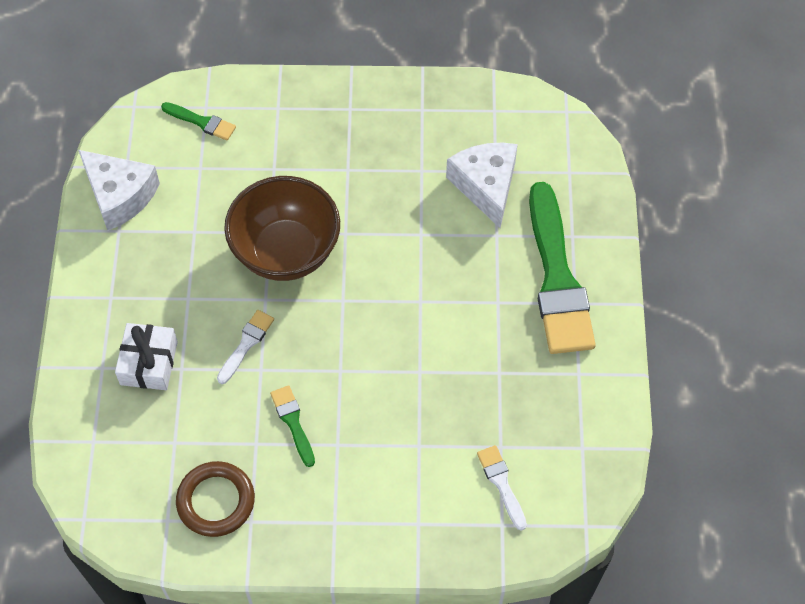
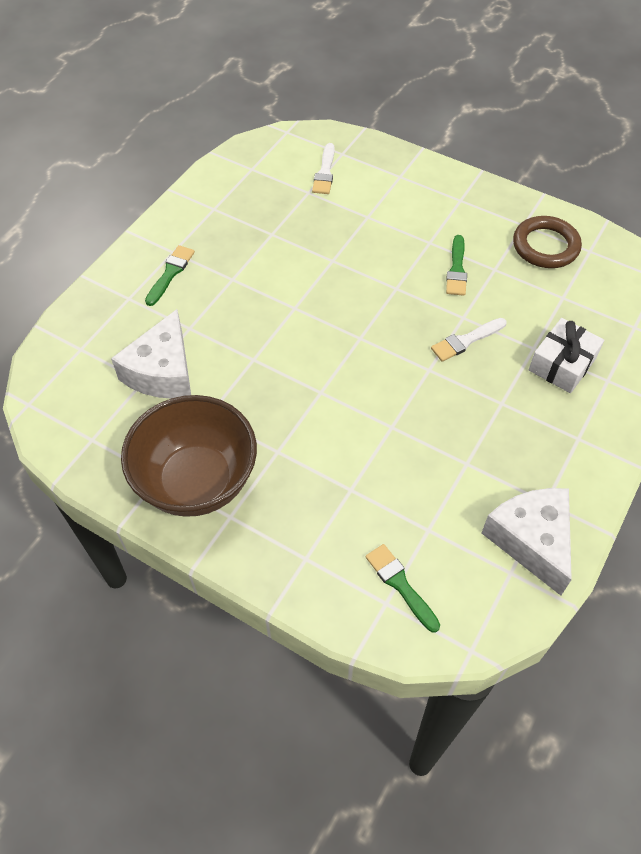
camera: 150 degrees left, 5 degrees down
(286, 252) = (386, 400): brown bowl -> brown bowl (197, 482)
(557, 278) = (170, 273): green brush -> green brush, size x0.44

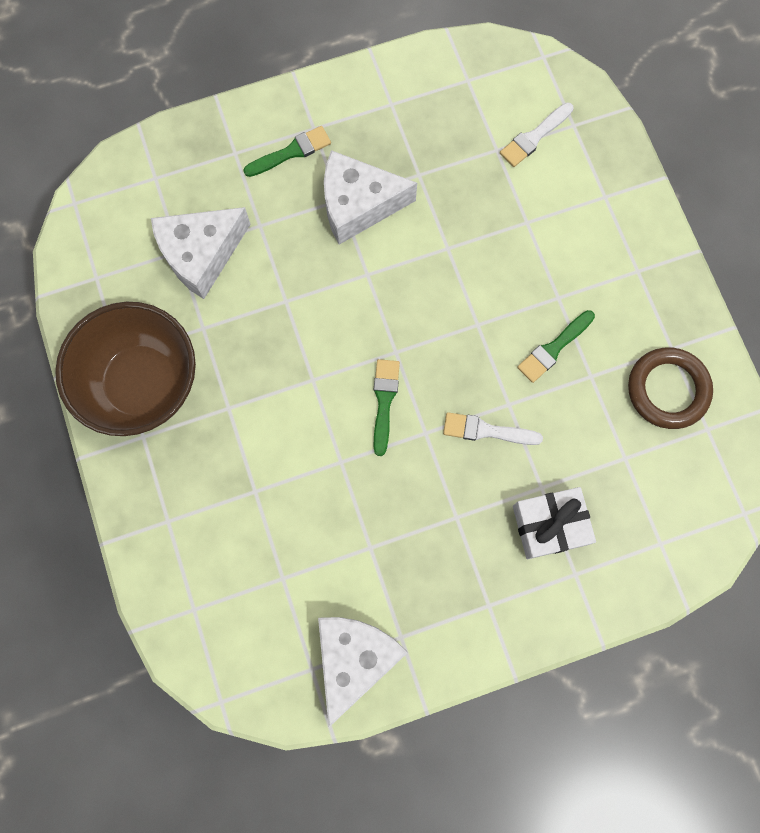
camera: 40 degrees right, 20 degrees up
(248, 273) = (358, 205): none -> white cheese
(400, 584) = (217, 604): green brush -> green brush (384, 401)

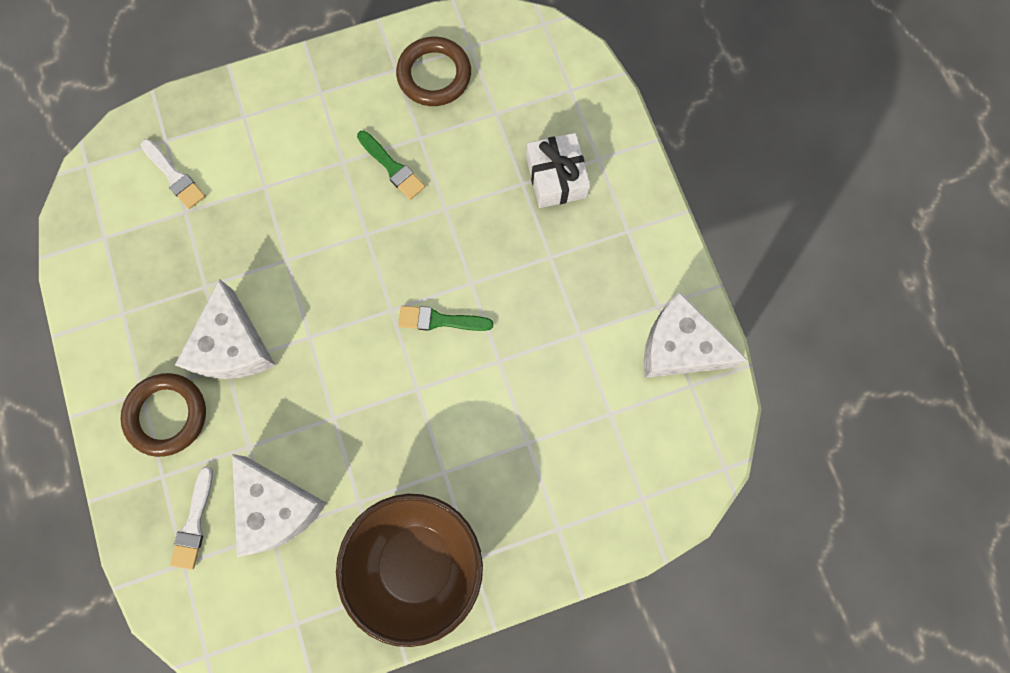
camera: 90 degrees left, 0 degrees up
(291, 152) = (167, 415): green brush -> brown ring
(486, 431) = (470, 229): white brush -> white brush (194, 523)

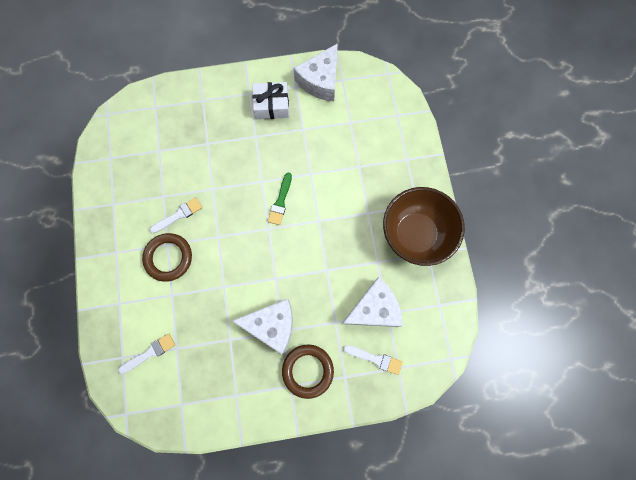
camera: 80 degrees left, 0 degrees up
(392, 167) = (179, 215): green brush -> white brush
(434, 75) = (123, 181): brown ring -> brown ring (168, 258)
(556, 177) = (208, 124): white gift -> white gift (272, 105)

